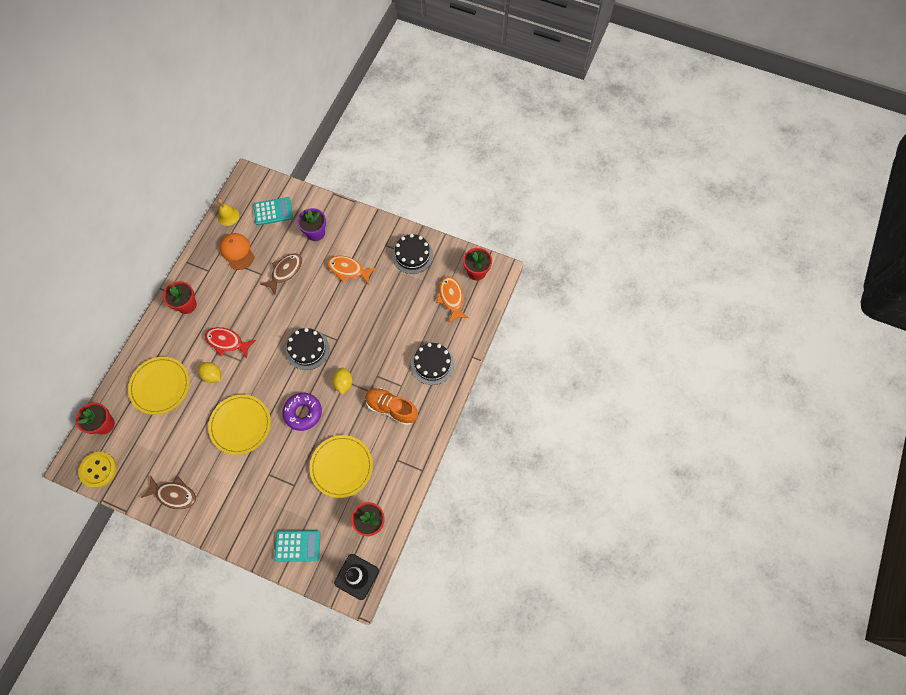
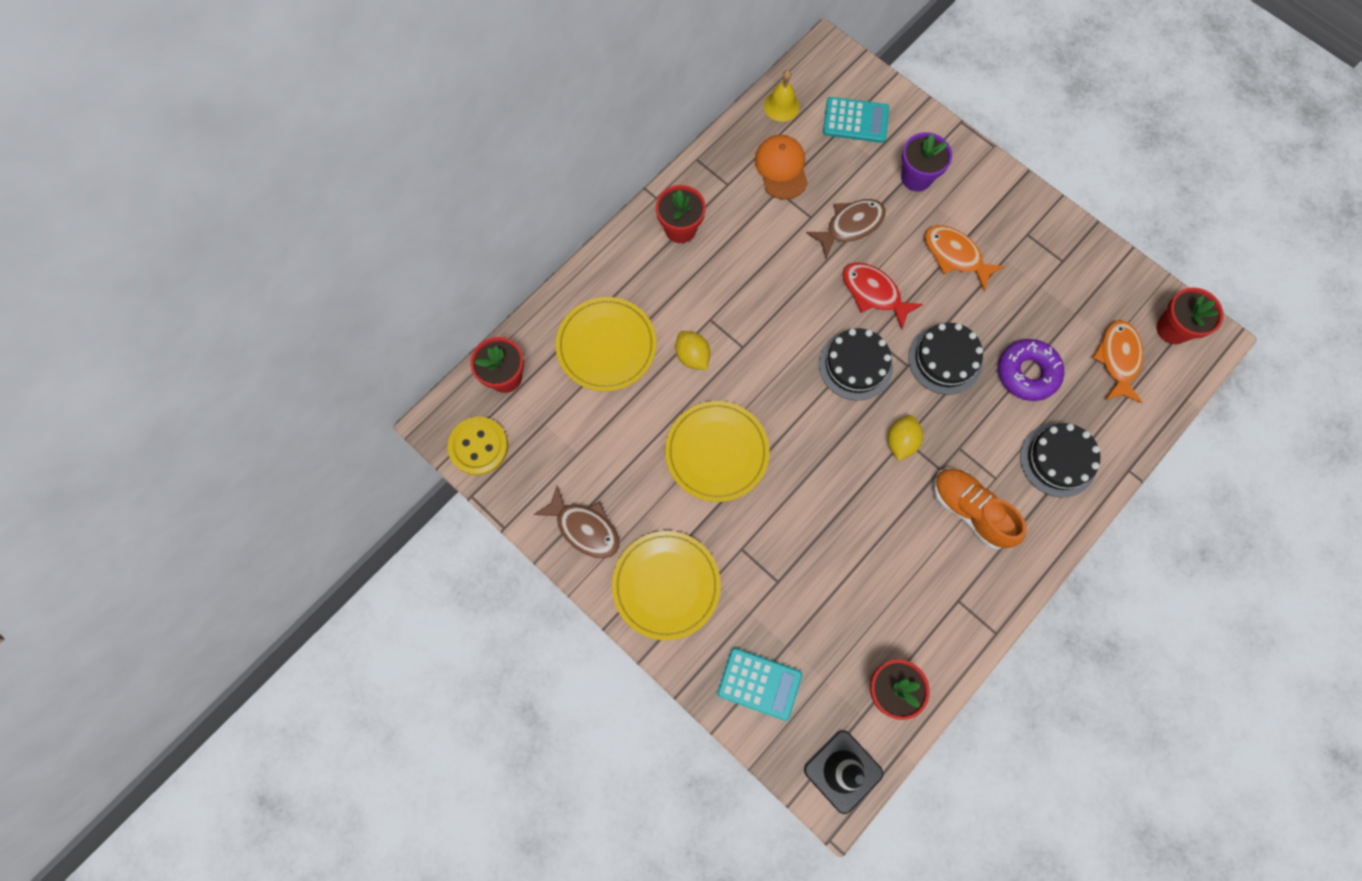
camera: 20 degrees right, 5 degrees up
(227, 342) = (729, 310): red fish -> red fish (874, 293)
(303, 413) = (822, 467): purple donut -> purple donut (1027, 373)
(341, 467) = (863, 579): yellow plate -> yellow plate (666, 585)
(412, 255) = (1069, 265): black cake -> black cake (945, 359)

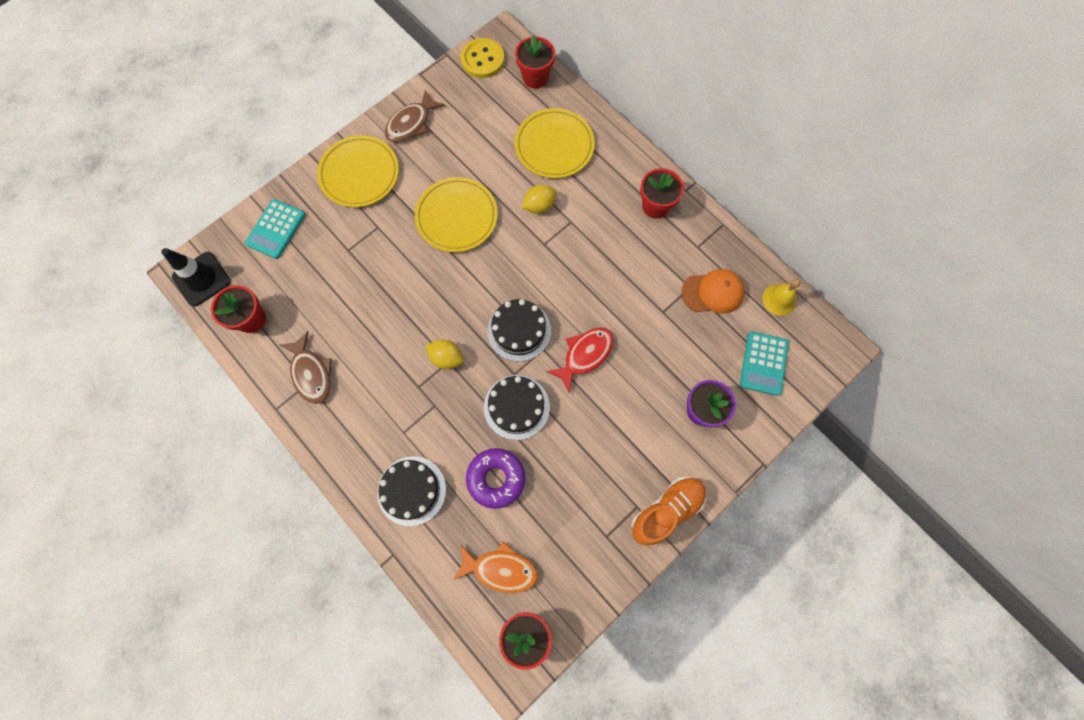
camera: 95 degrees right, 0 degrees up
(850, 226) = (652, 344): brown fish -> brown fish (311, 373)
(955, 255) = (618, 433): orange fish -> none
(970, 510) = (379, 405): orange shoe -> orange shoe (666, 511)

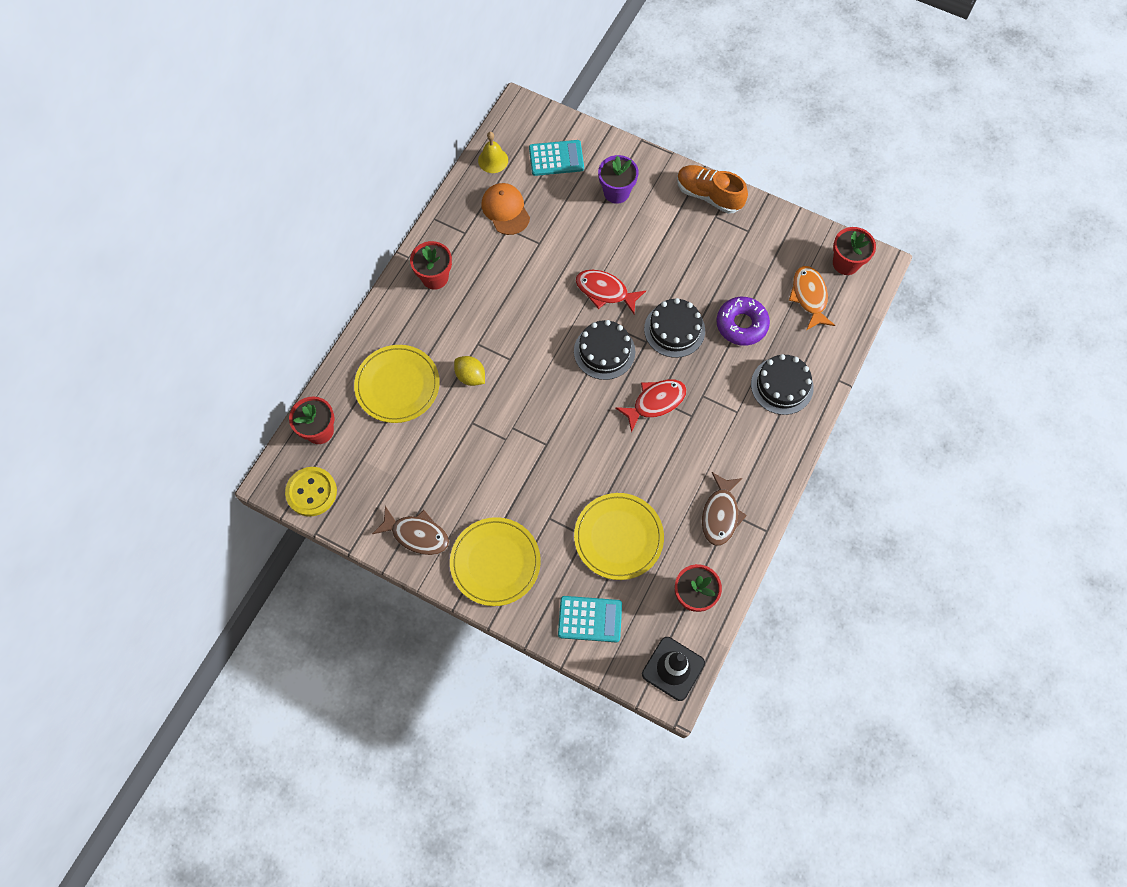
camera: 110 degrees left, 5 degrees down
(311, 373) = (720, 514): brown fish -> brown fish turned 150 degrees clockwise
(446, 358) = (655, 402): yellow lemon -> red fish
(456, 216) = (510, 447): yellow plate -> yellow plate (618, 537)

